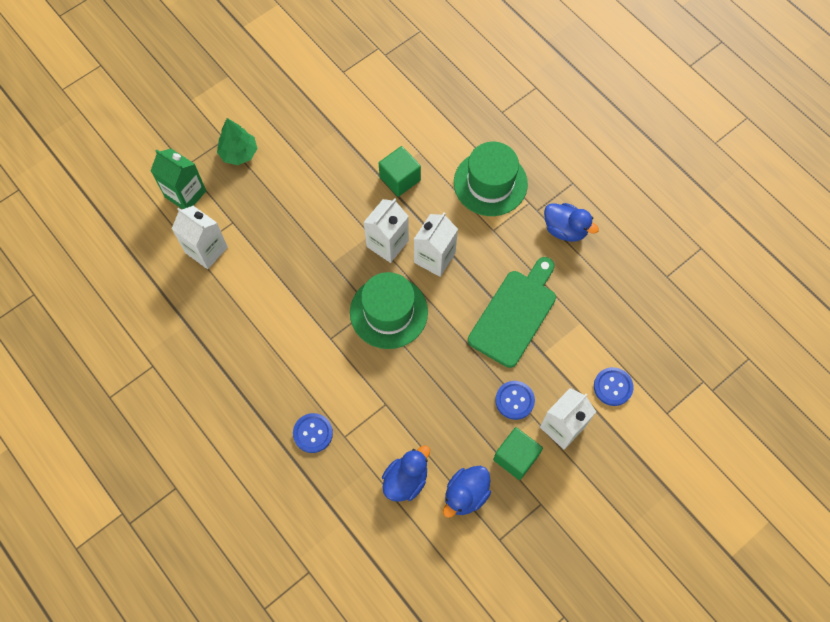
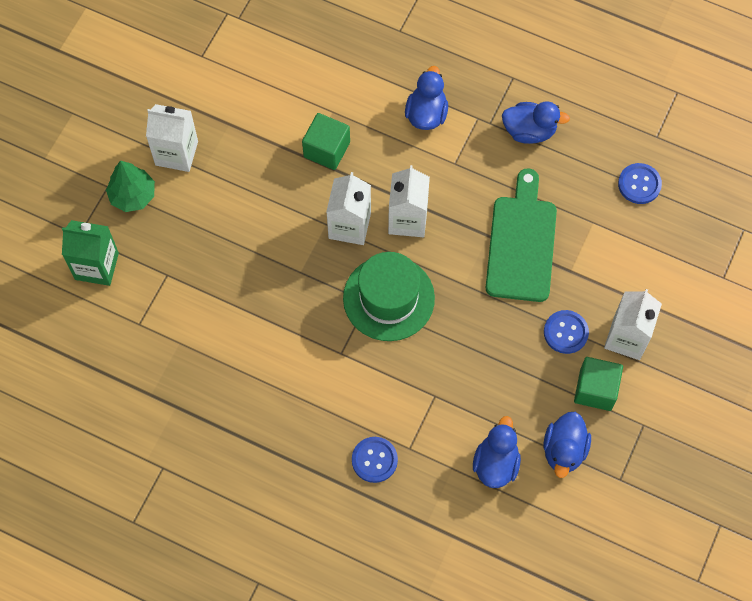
camera: 25 degrees left, 0 degrees up
(206, 250) = (154, 317): white carton -> white carton (176, 153)
(490, 183) = (426, 114): green hat -> blue duck
(613, 387) = (657, 274): blue button -> blue button (639, 184)

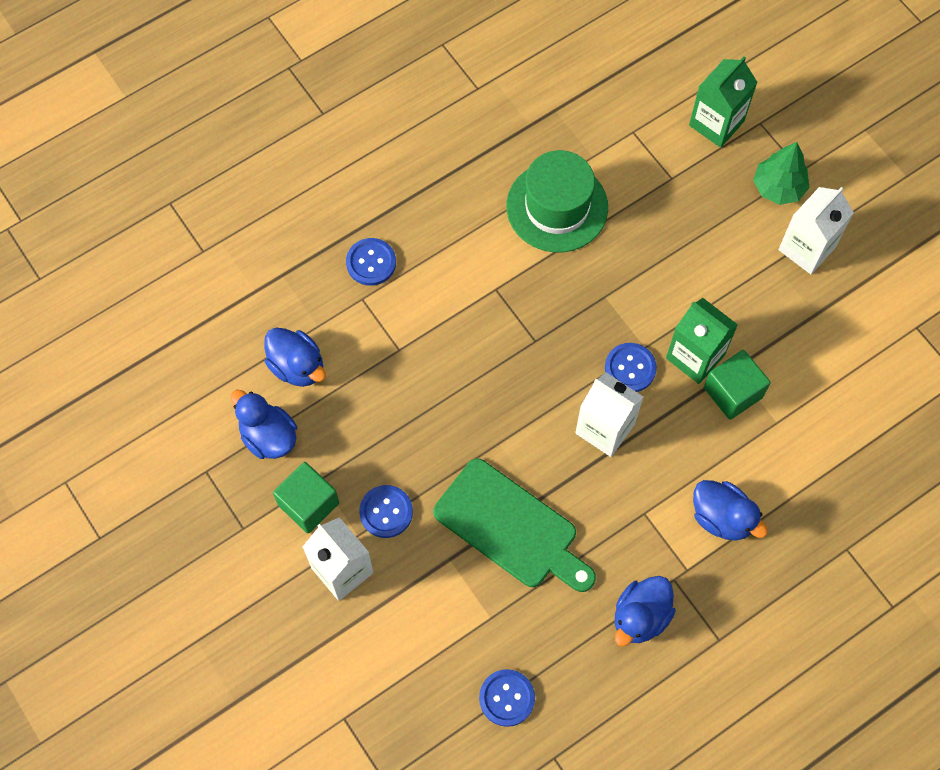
camera: 120 degrees right, 0 degrees up
(313, 187) = (695, 356): none -> green carton
(349, 226) = (630, 368): white carton -> blue button
(388, 298) = (527, 363): green hat -> green hat (557, 207)

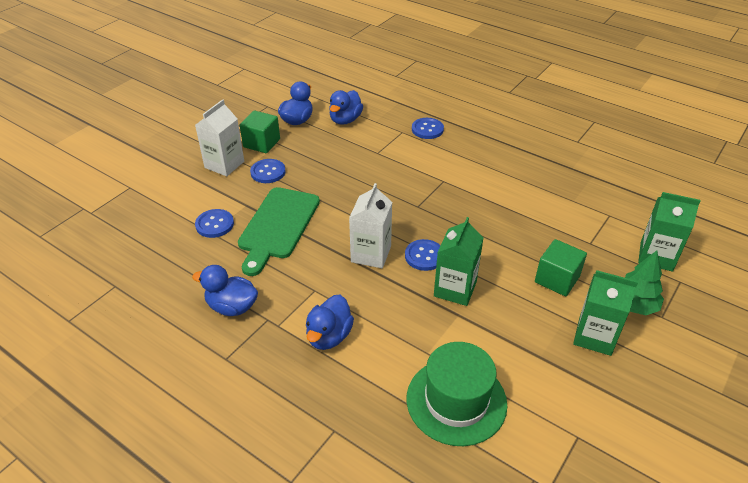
camera: 70 degrees right, 25 degrees down
(507, 698) = (155, 252): blue button -> blue button (214, 224)
(557, 207) = (522, 193): green hat -> green hat (456, 401)
(733, 392) = (438, 318): green cube -> green cube (557, 279)
(807, 248) = (594, 336): white carton -> green carton

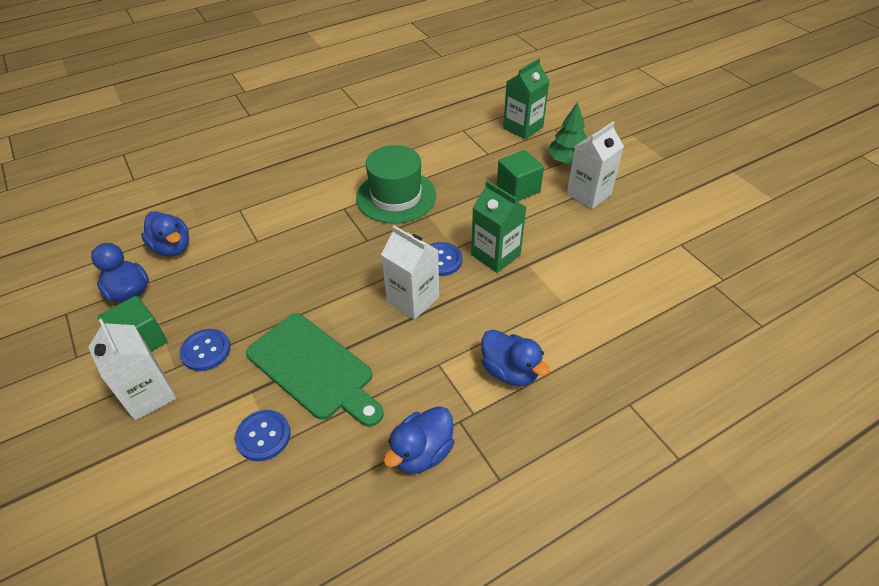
camera: 65 degrees left, 5 degrees up
(427, 129) = (253, 190): blue button -> none
(456, 401) = (624, 302): green hat -> green hat (396, 196)
(594, 336) = (588, 194): green carton -> white carton

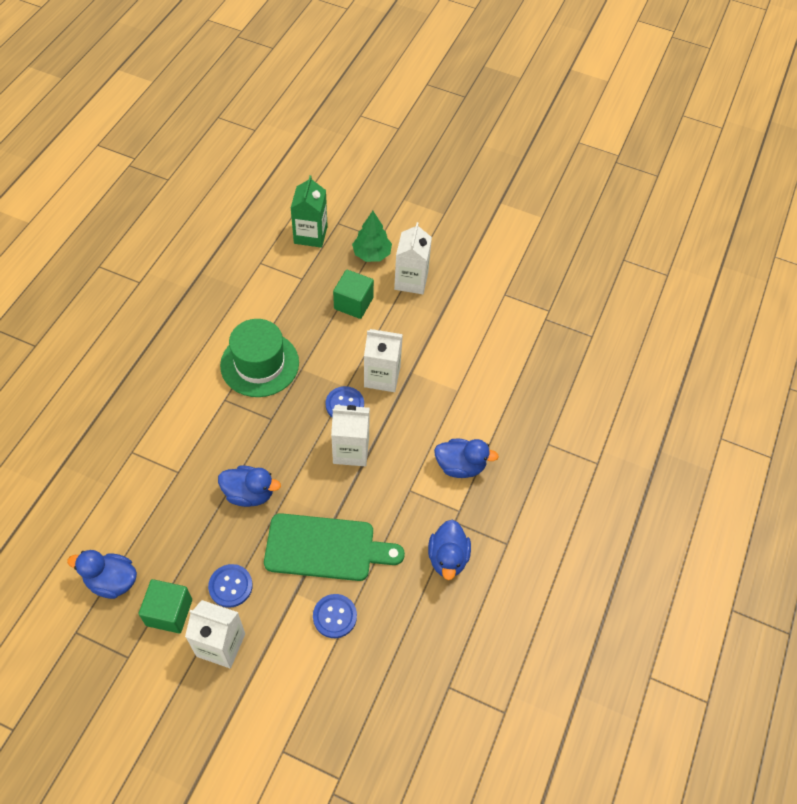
camera: 40 degrees left, 10 degrees up
(172, 248) = (107, 521): blue duck -> blue duck (249, 494)
(495, 255) = (382, 376): green carton -> white carton

